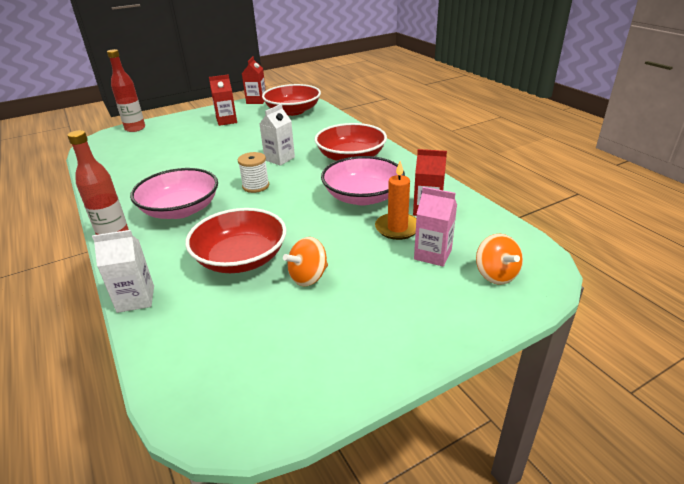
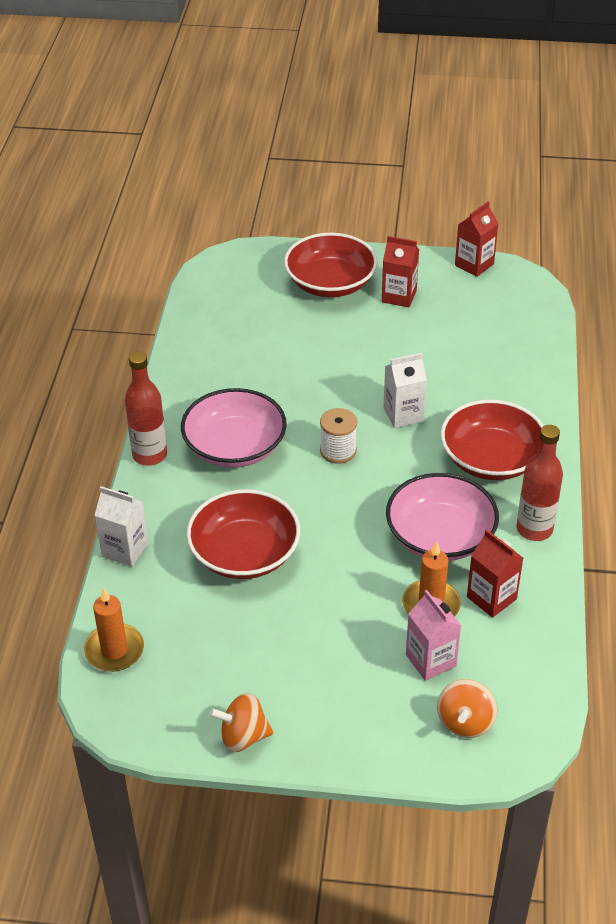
camera: 35 degrees right, 10 degrees up
(135, 128) = (277, 256): red bottle -> red bottle (534, 529)
(180, 373) = (114, 650): none -> orange candle
(293, 111) = (504, 316): red bowl -> red bowl (330, 283)
(308, 277) = (287, 614): orange spinning top -> orange spinning top (243, 736)

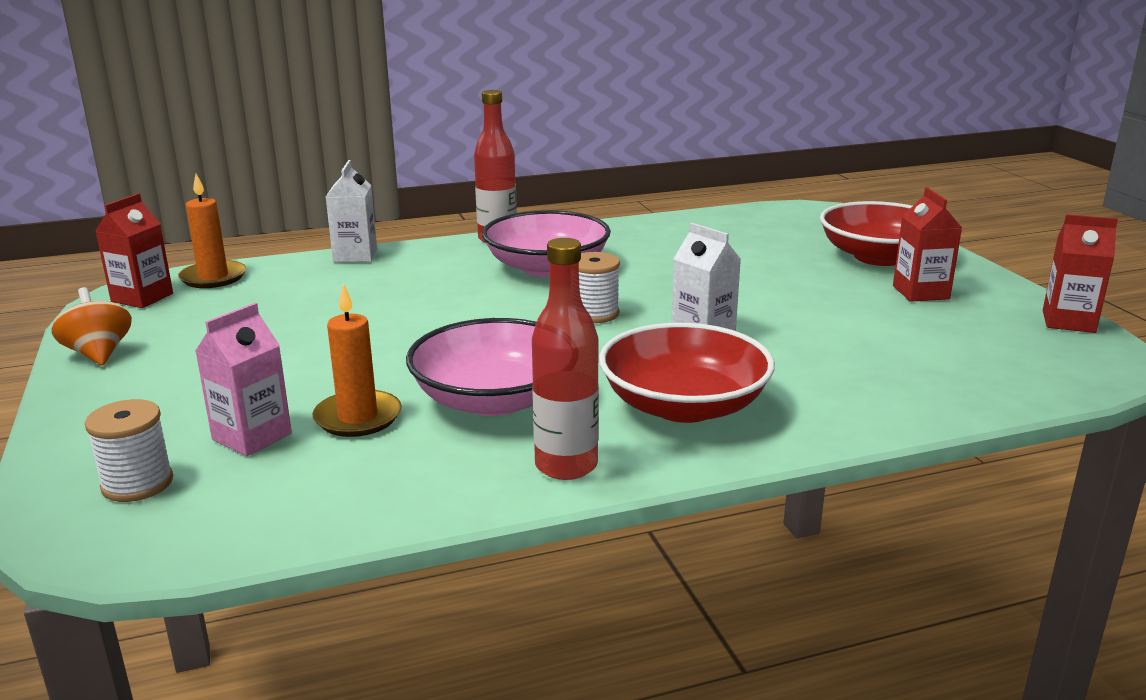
camera: 65 degrees right, 20 degrees down
(244, 553) = (384, 302): red bowl -> none
(465, 722) = (137, 484): orange spinning top -> white spool
(491, 598) = (396, 458): red carton -> red carton (142, 298)

